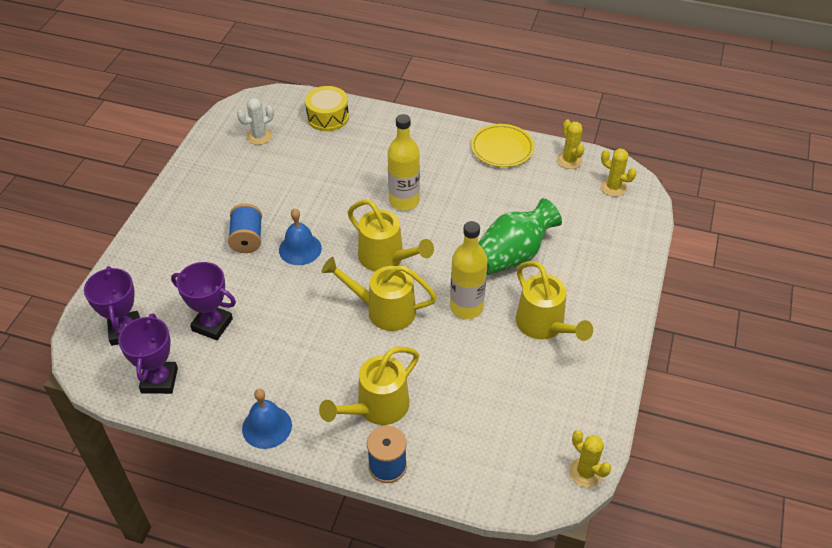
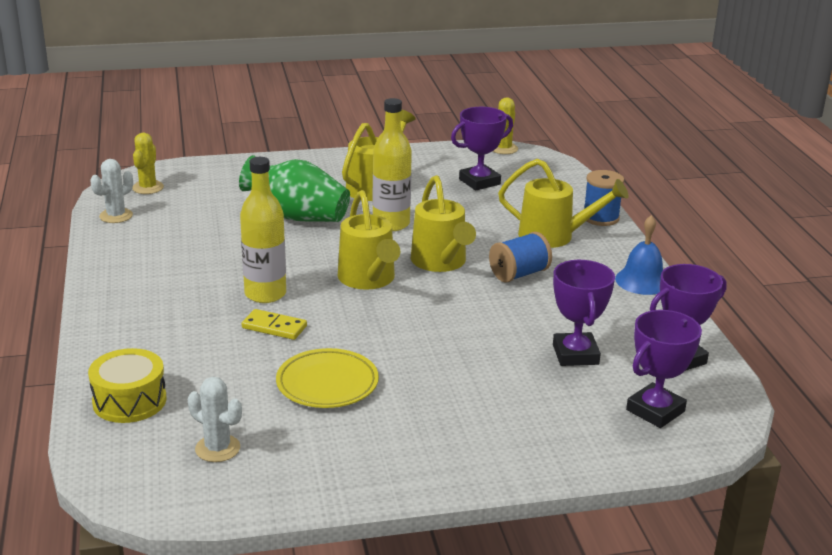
camera: 120 degrees left, 20 degrees down
(247, 239) = (428, 380): blue spool -> blue spool (519, 274)
(300, 249) = (407, 337): blue bell -> none
(359, 192) = (274, 327): none -> yellow domino
(386, 258) = (368, 280): yellow watering can -> yellow watering can turned 150 degrees clockwise
(502, 148) = (119, 257): yellow plate -> yellow plate (327, 384)
(515, 409) = (479, 182): none -> purple trophy
(569, 160) = (116, 216): yellow cactus -> white cactus

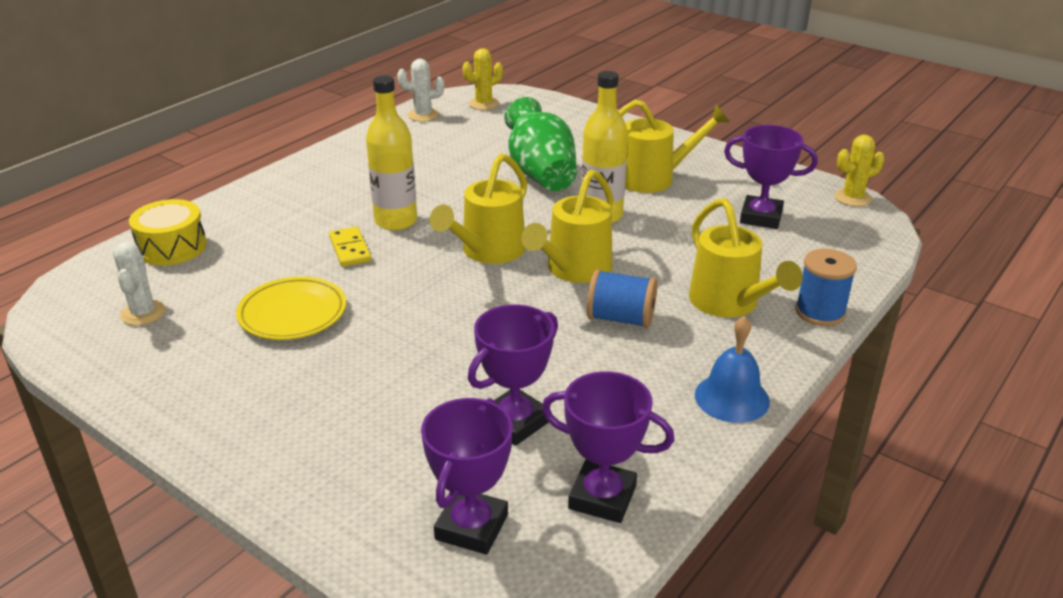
camera: 50 degrees right, 5 degrees up
(655, 411) = (472, 527): purple trophy -> purple trophy turned 75 degrees counterclockwise

